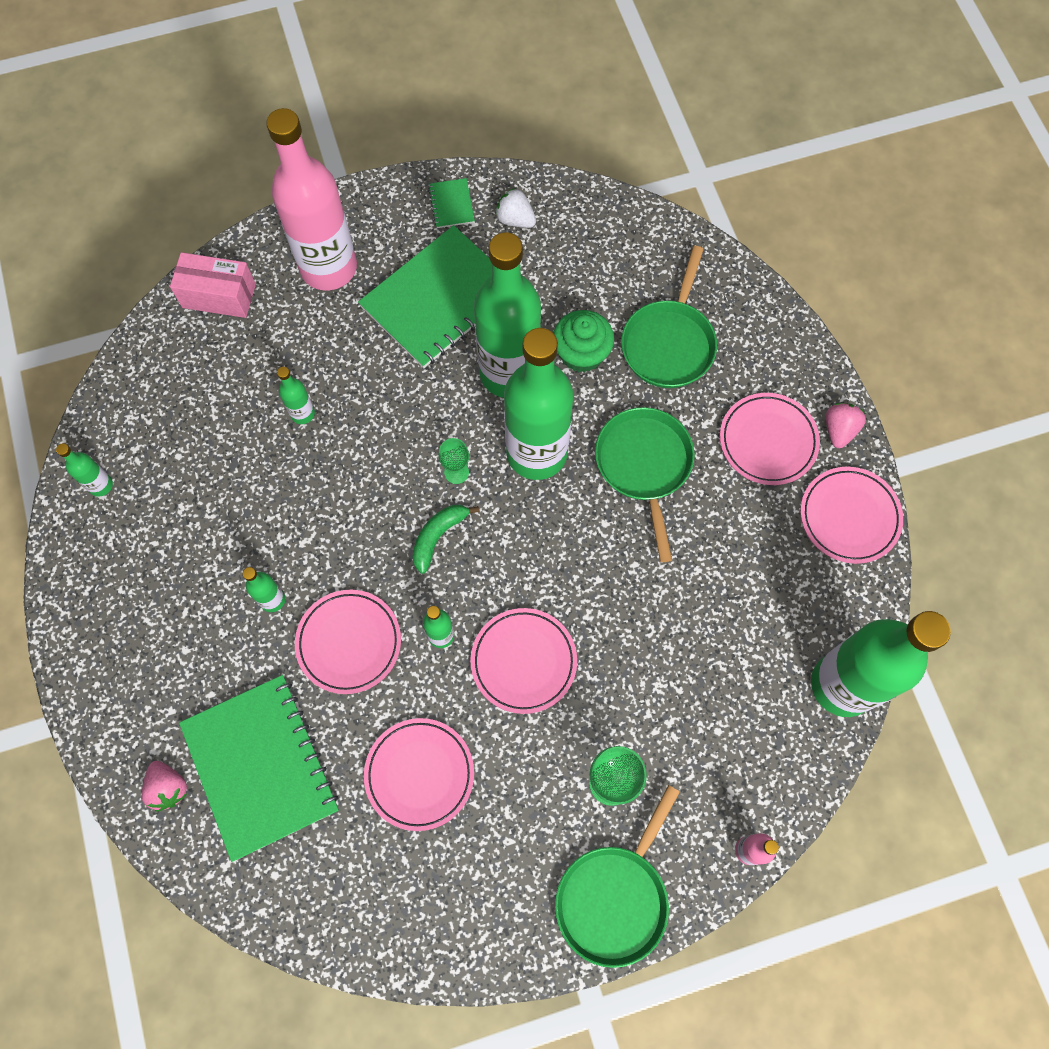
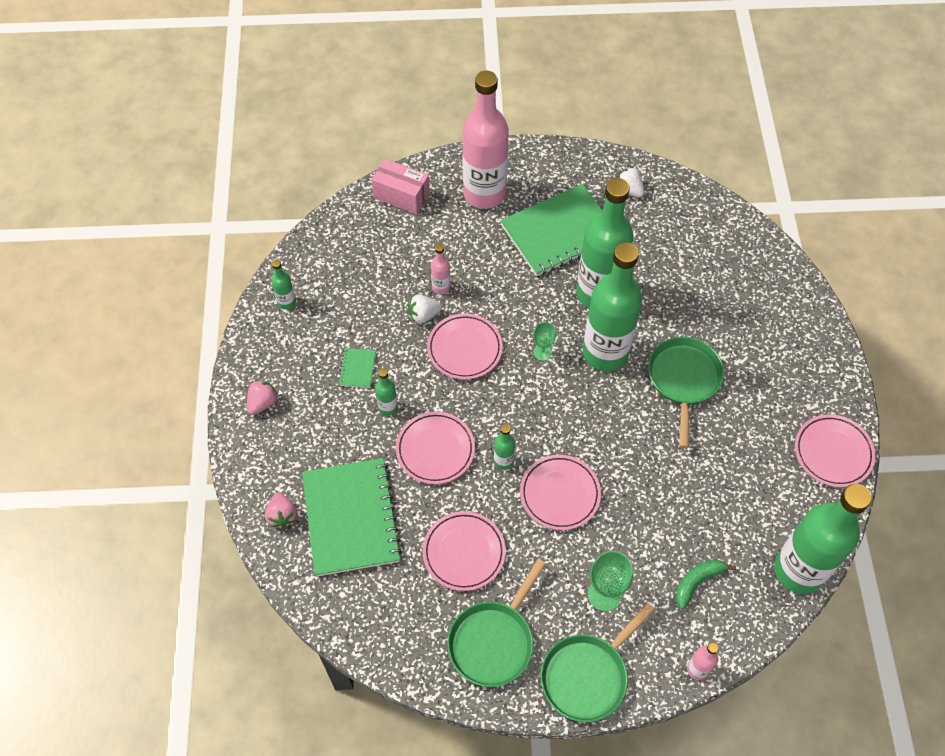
camera: 15 degrees right, 10 degrees down
(289, 459) = (424, 315): none -> white strawberry
(302, 413) = (441, 287): green bottle -> pink bottle
(438, 536) = (518, 393): green banana -> green banana (697, 582)
(451, 204) = (584, 170): green notebook -> green notebook (357, 368)
(581, 353) = (655, 292): green cupcake -> none
(669, 343) = (723, 299): green pan -> green pan (494, 641)
(768, 441) = (782, 384): pink plate -> pink plate (464, 348)
(839, 430) = (839, 389): pink strawberry -> pink strawberry (263, 403)

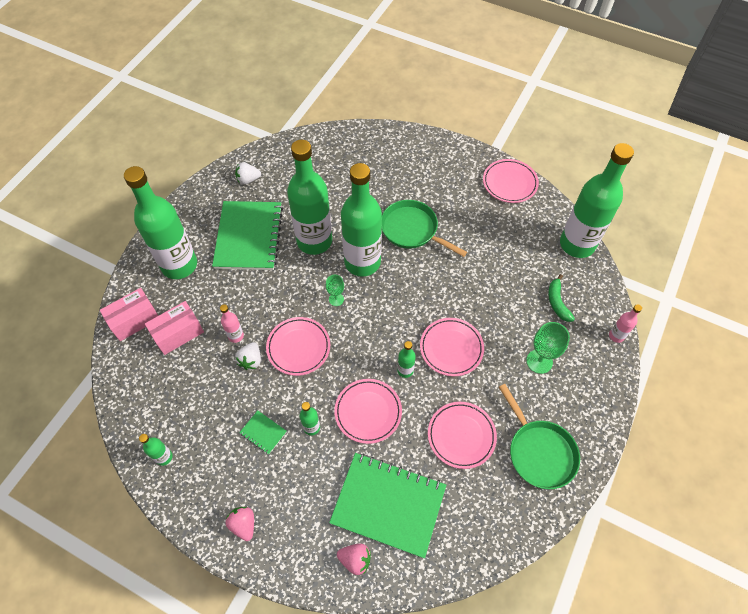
camera: 60 degrees left, 0 degrees up
(411, 239) = (178, 334): none -> pink box
(484, 193) = (179, 265): pink bottle -> green bottle
(587, 675) = (592, 403): green pan -> none

